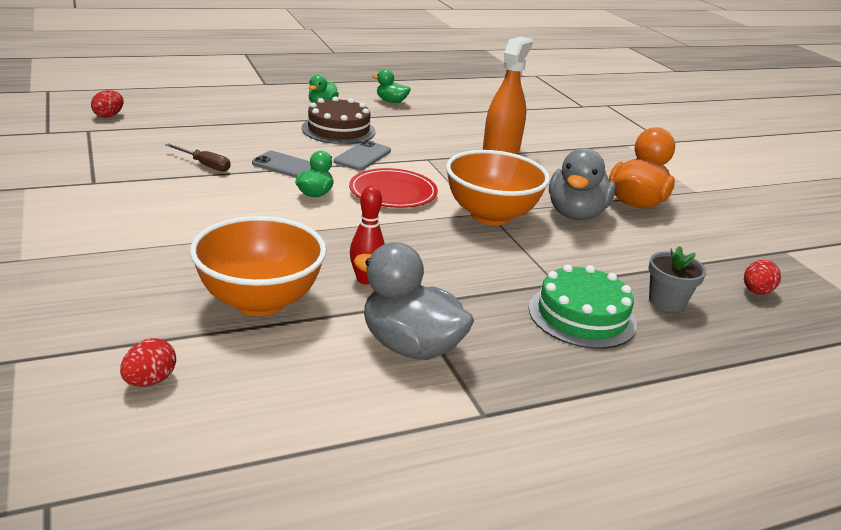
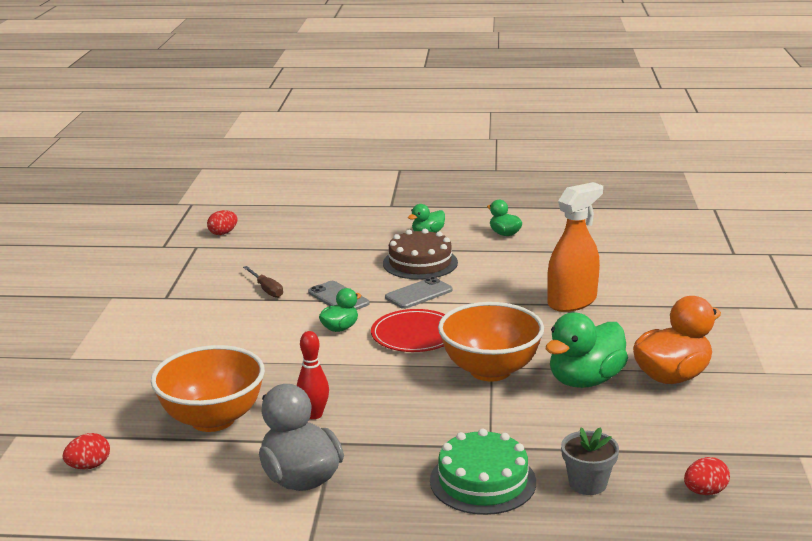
camera: 30 degrees right, 5 degrees down
(576, 214) = (585, 380): grey duck -> green duck

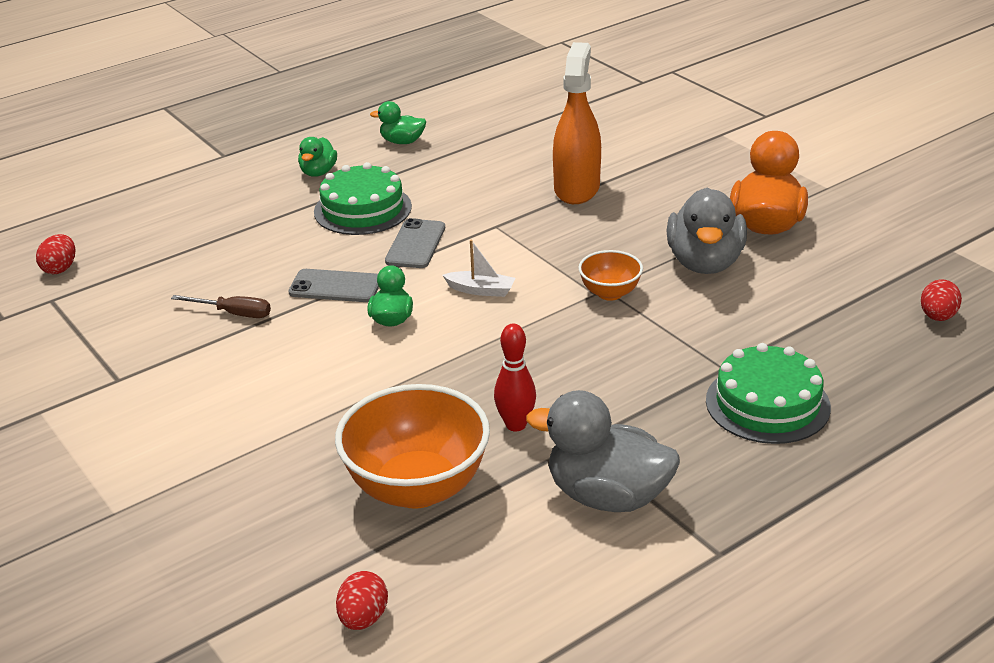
camera: 40 degrees left, 10 degrees up
(414, 334) = (481, 290): red plate -> white boat
(420, 263) = (362, 209): brown cake -> green cake
(490, 370) = (610, 293): orange bowl -> orange bowl, size x0.51
(585, 380) = (705, 263): green duck -> grey duck
(587, 483) = (848, 358): grey flower pot -> none

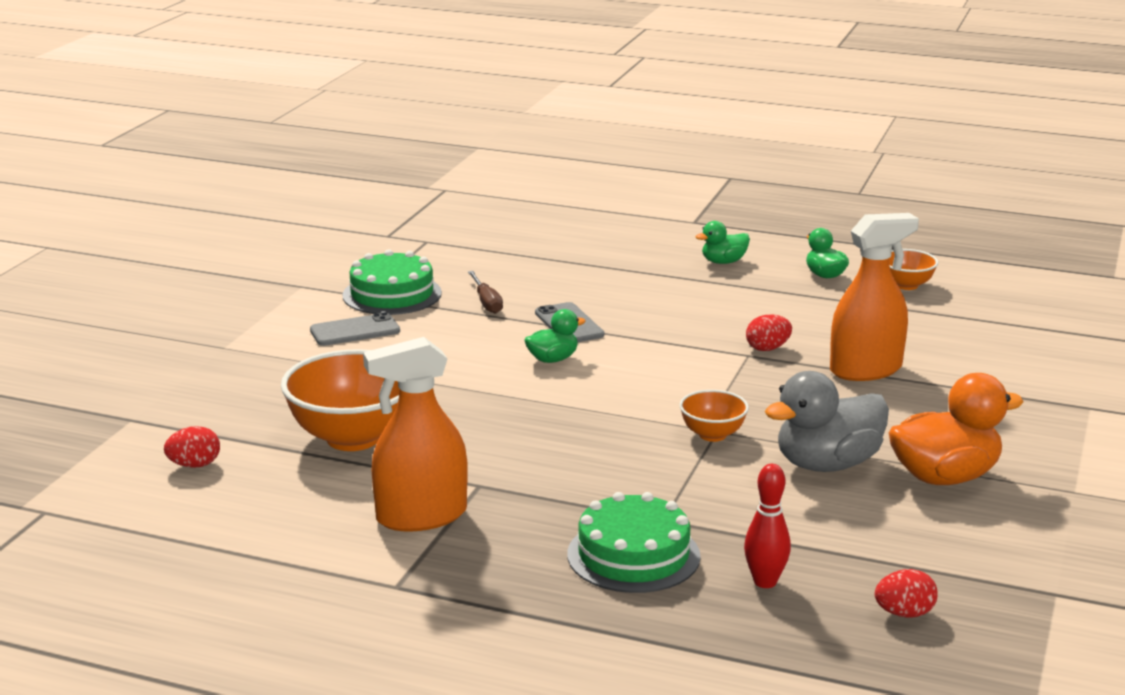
camera: 55 degrees right, 10 degrees down
(60, 268) = (466, 229): red egg -> red egg (767, 348)
(362, 209) = (694, 296): green cake -> green cake (392, 294)
(416, 244) = (672, 333): grey phone -> grey phone (355, 331)
(462, 119) = (906, 285): none -> orange bowl
(481, 290) = (641, 380): white boat -> none
(516, 425) = (472, 451): red bowling pin -> red bowling pin (765, 582)
(607, 496) = (421, 516): grey duck -> orange spray bottle

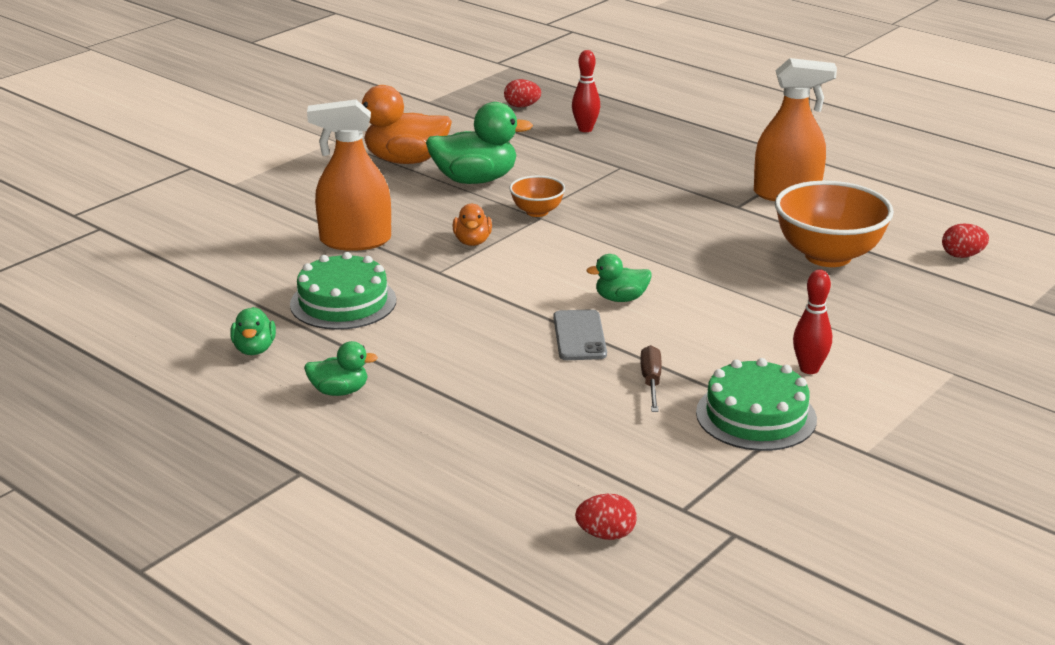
camera: 160 degrees left, 5 degrees up
(355, 331) = (809, 369): grey phone -> red bowling pin
(633, 555) = (654, 152): green cake -> green cake (343, 302)
(748, 389) = (472, 241): none -> orange duck
(767, 348) = (414, 274): red egg -> red egg (606, 535)
(827, 464) = (475, 180): grey duck -> green duck
(906, 285) = (191, 320): orange bowl -> none

